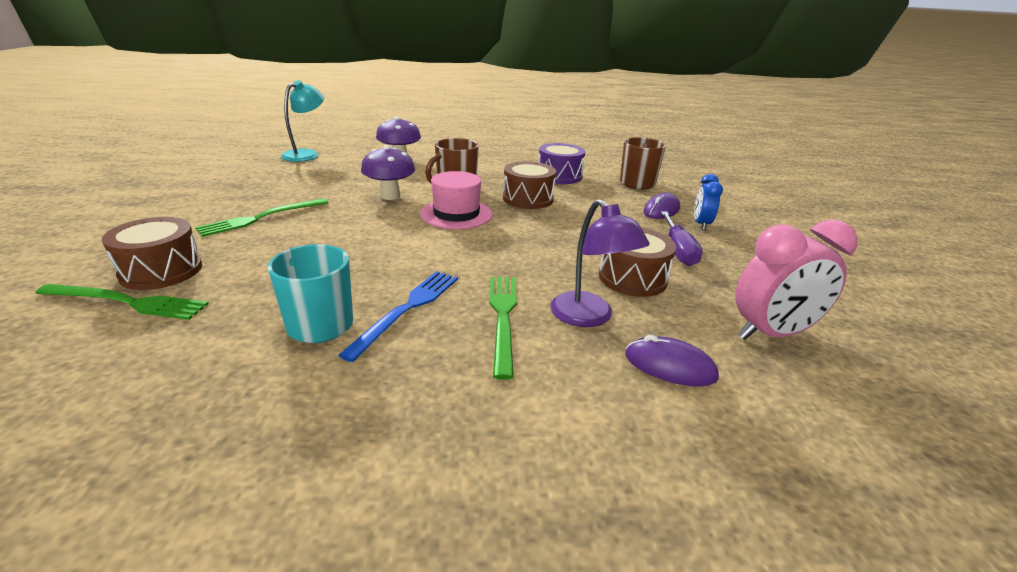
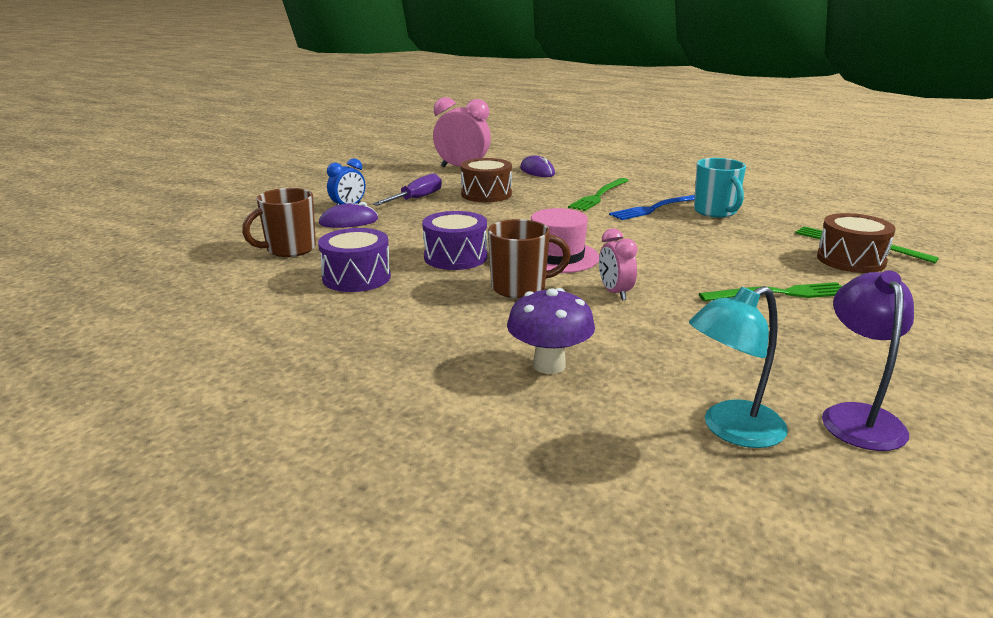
camera: 145 degrees left, 5 degrees down
(390, 196) = (615, 293): purple mushroom -> pink clock
(528, 199) = (455, 257): brown drum -> purple drum
(589, 317) = (548, 187): purple lamp -> purple lamp (858, 417)

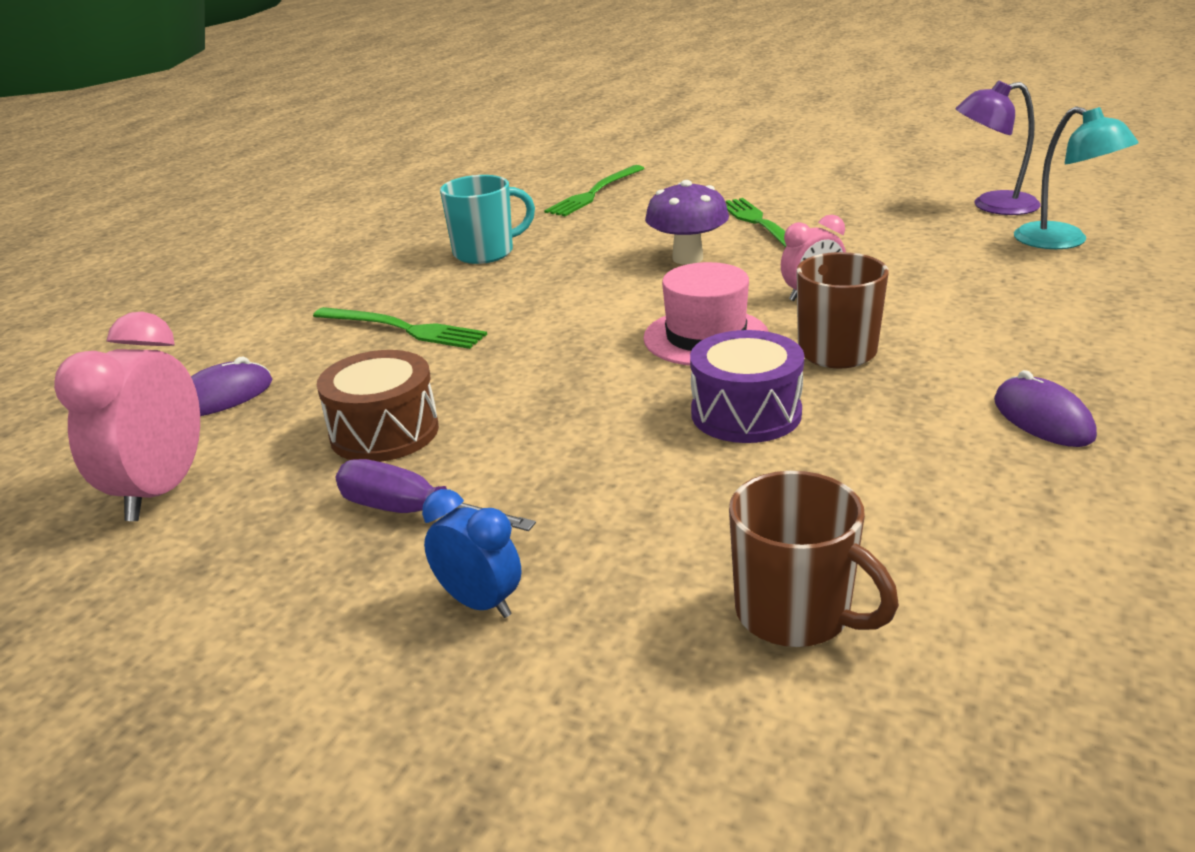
camera: 95 degrees left, 5 degrees up
(348, 222) = (590, 574): purple mouse -> purple mouse (1042, 419)
(356, 277) = (888, 490): purple drum -> none
(549, 365) = (1031, 315): purple mushroom -> purple mushroom (687, 258)
(656, 208) = (470, 287): blue fork -> none
(851, 260) = (645, 197): brown drum -> none

